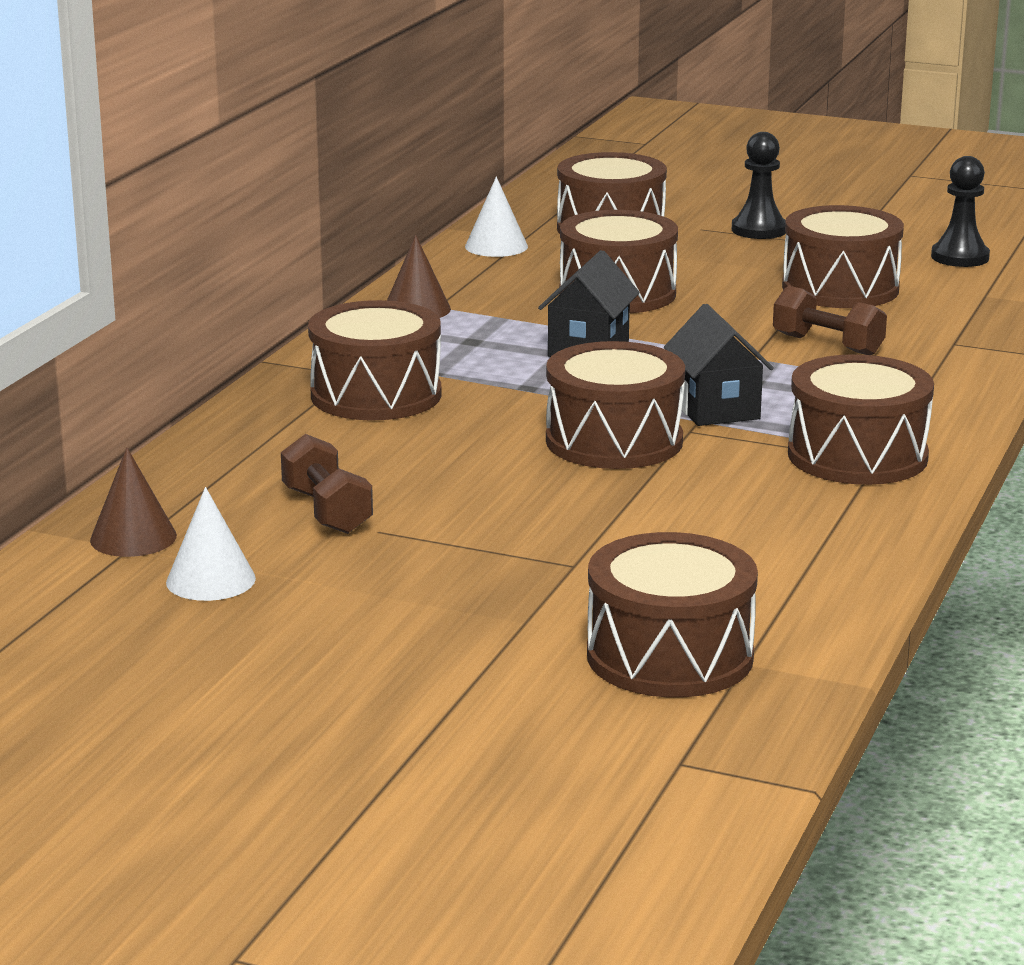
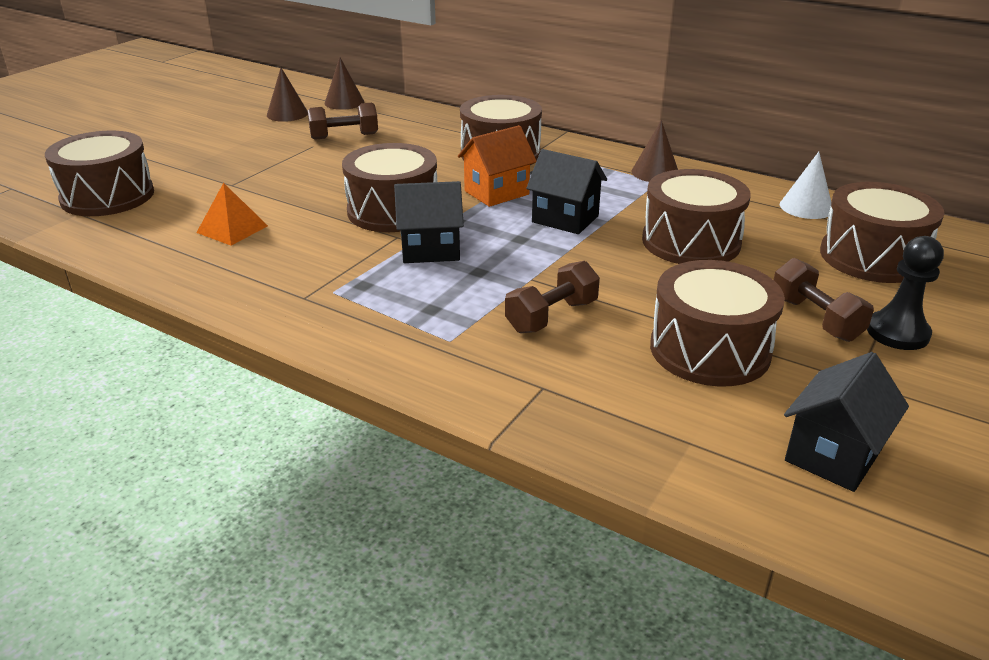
camera: 100 degrees right, 10 degrees up
(210, 580) = (287, 114): white cone -> brown cone
(523, 388) = (496, 193): none -> orange house
(730, 532) = (232, 229): none -> orange pyramid
(754, 253) = (815, 319): none -> brown dumbbell
(857, 456) = (314, 290): brown drum -> none
(960, 257) = (833, 455): black pawn -> black house

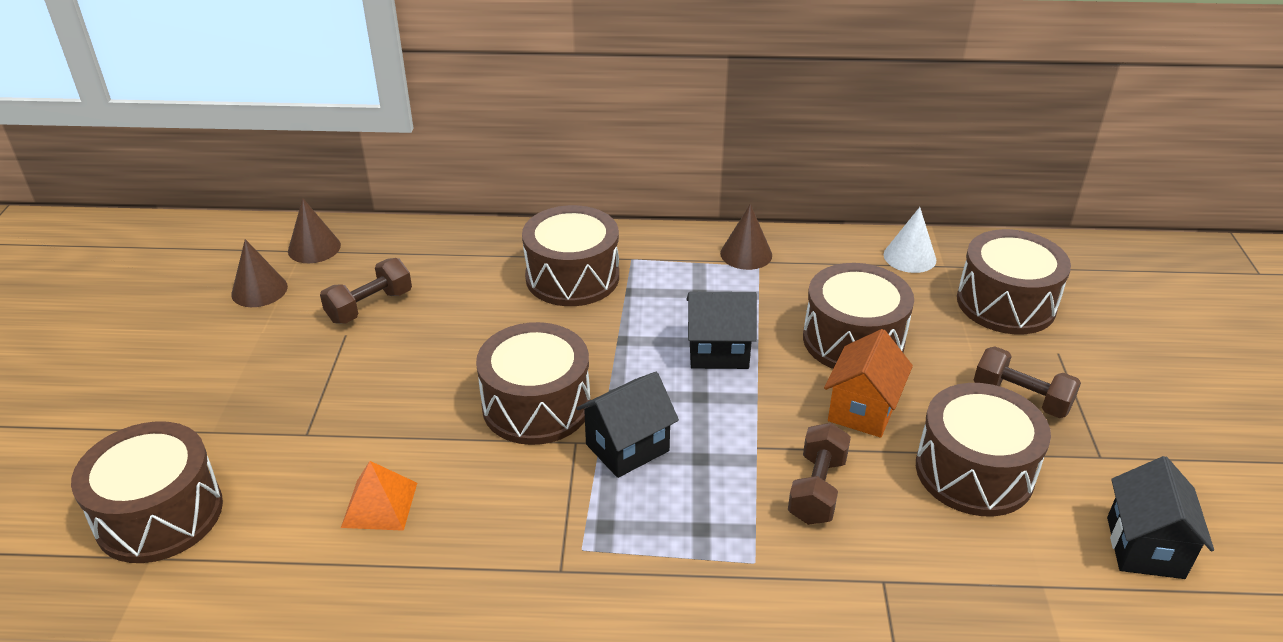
camera: 30 degrees left, 5 degrees up
(496, 193) = (620, 338): orange house -> orange house (862, 410)
(897, 333) = (1088, 388): black pawn -> none

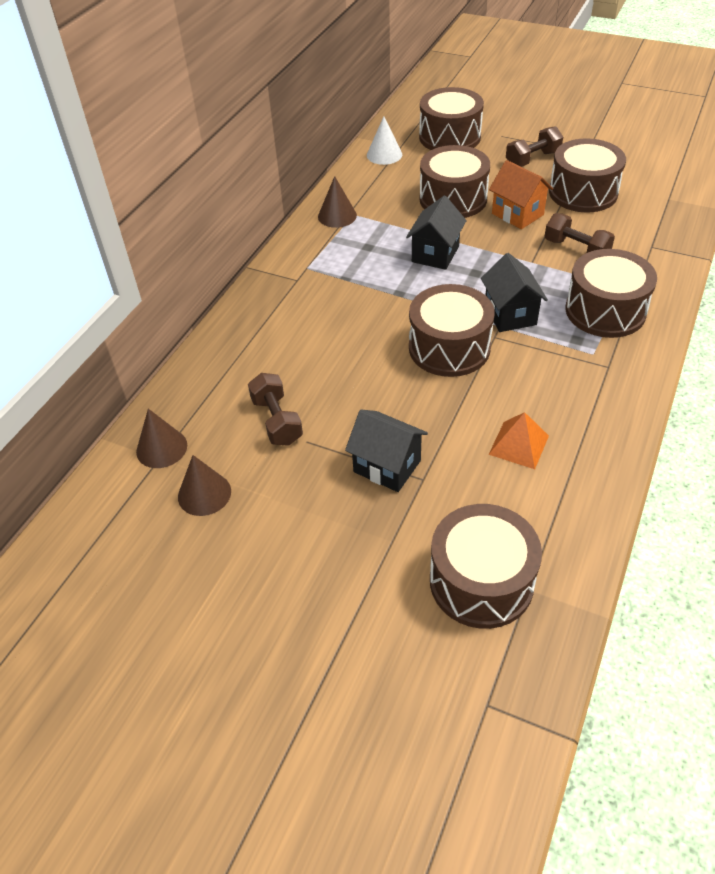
camera: 65 degrees left, 10 degrees up
(572, 277) = (310, 301): brown drum -> brown drum (605, 311)
(1145, 547) = (653, 161): black house -> black house (387, 466)

